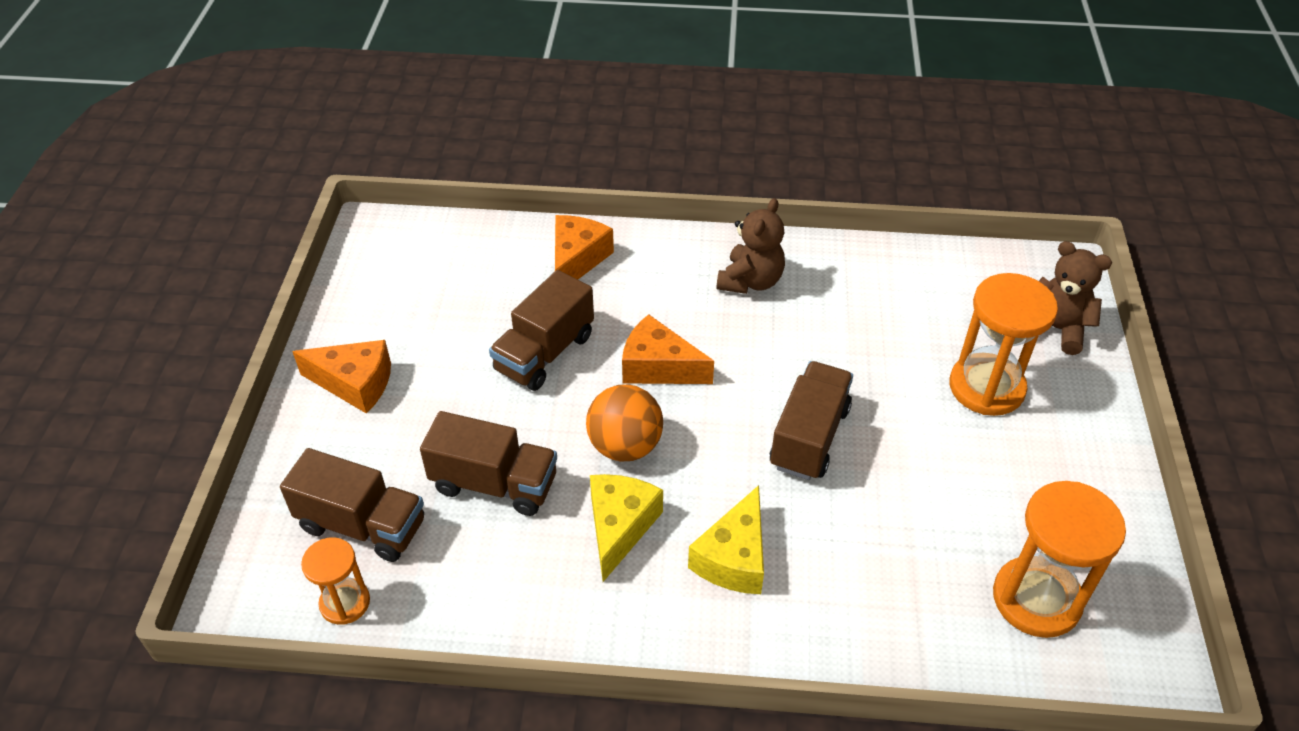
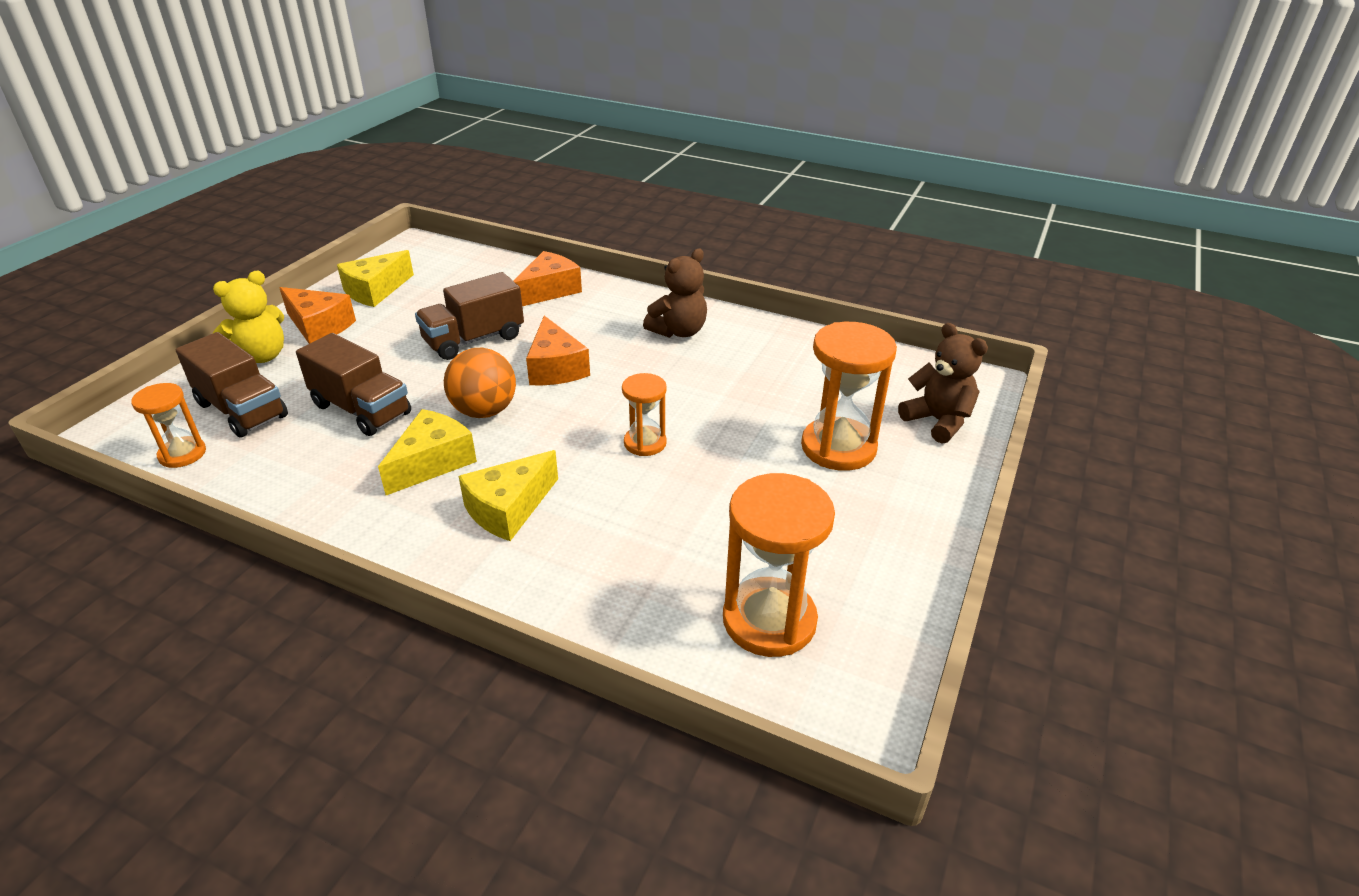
camera: 20 degrees right, 10 degrees down
(322, 445) = (261, 356): none -> yellow teddy bear
(379, 312) = (375, 291): none -> yellow cheese
(658, 367) = (556, 368): orange cheese -> orange cheese turned 150 degrees counterclockwise
(809, 437) = (645, 443): brown truck -> orange hourglass

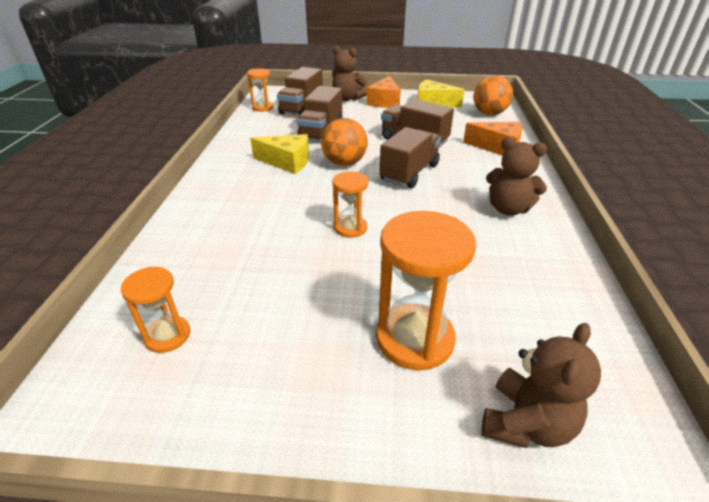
camera: 70 degrees right, 0 degrees up
(261, 356) = (347, 98): yellow teddy bear -> brown teddy bear
(457, 264) = (489, 114): none -> orange ball
(509, 509) = (256, 195): yellow cheese -> none
(556, 368) = (409, 173): orange cheese -> brown truck
(769, 620) = (167, 335): orange hourglass -> orange hourglass, size x0.57

